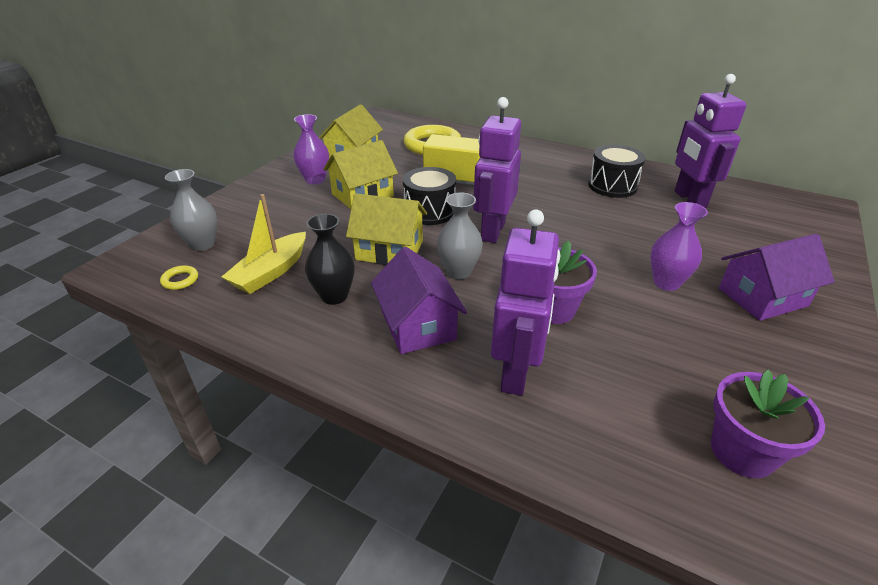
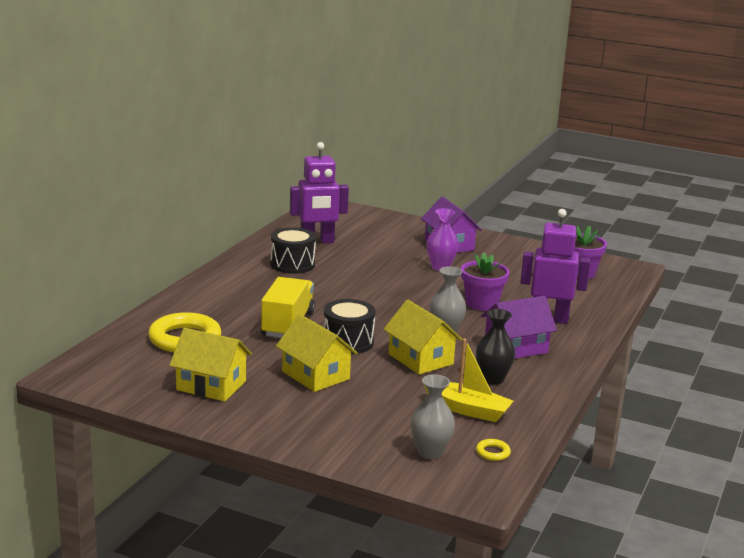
camera: 95 degrees left, 15 degrees down
(315, 180) = (278, 404): purple vase -> none
(389, 250) = (420, 359): yellow house -> yellow house turned 45 degrees counterclockwise
(492, 231) = (380, 317): purple robot -> none

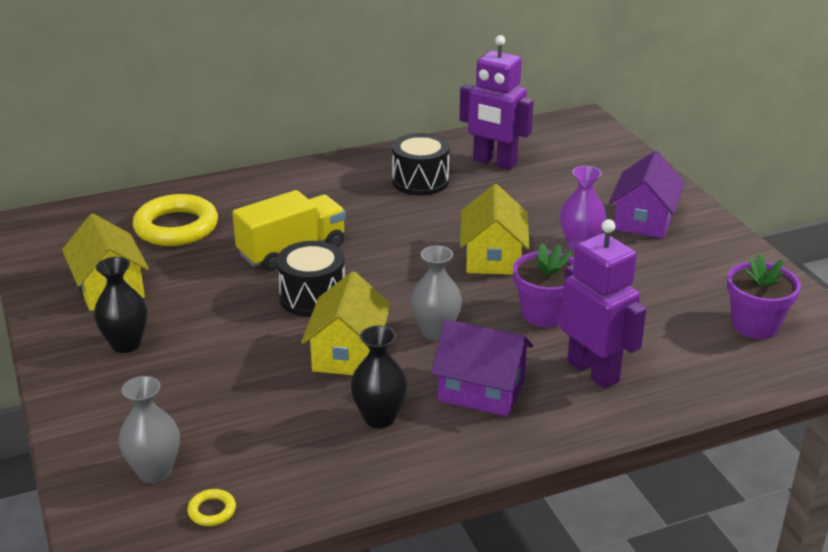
camera: 45 degrees right, 10 degrees up
(285, 407) = (126, 344): none -> black vase
(315, 375) = (214, 321): yellow house -> yellow house (493, 257)
(468, 410) = (283, 442): yellow boat -> none

